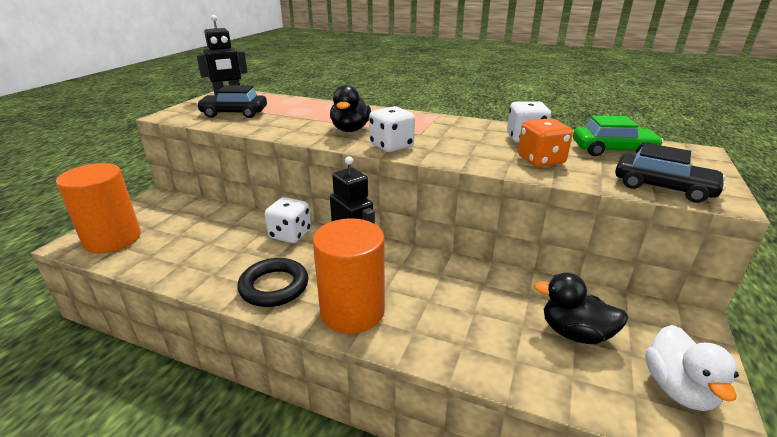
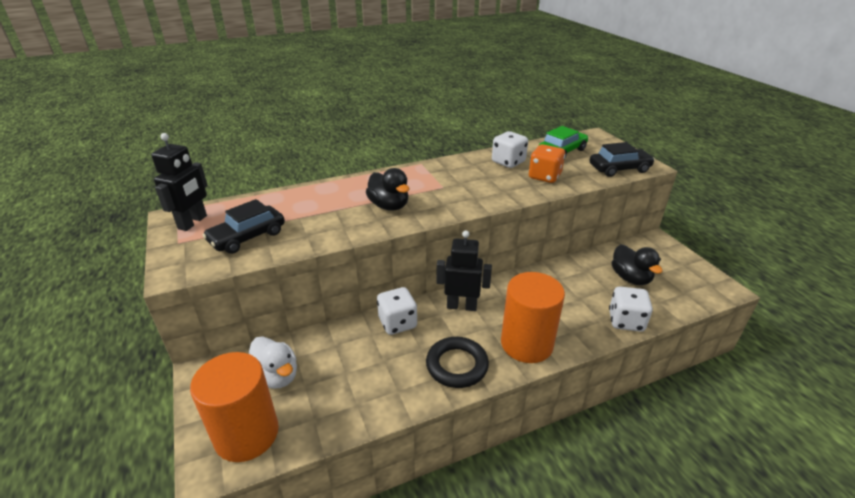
camera: 45 degrees left, 5 degrees up
(391, 146) = (447, 207): white dice -> white dice (625, 321)
(575, 333) = (630, 278): black duck -> black duck turned 90 degrees counterclockwise
(678, 388) = (691, 278): white duck -> white duck (276, 376)

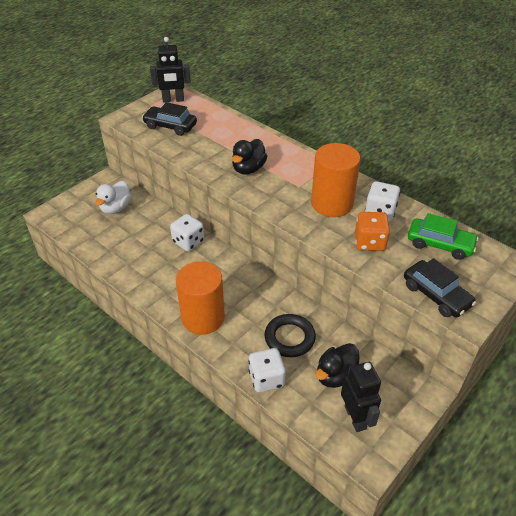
camera: 65 degrees right, 10 degrees up
(247, 434) = (72, 216): orange cylinder -> orange cylinder (332, 203)
(457, 365) = (162, 285): black ring -> black ring (289, 338)
(461, 306) = (225, 269): black robot -> black robot (355, 417)

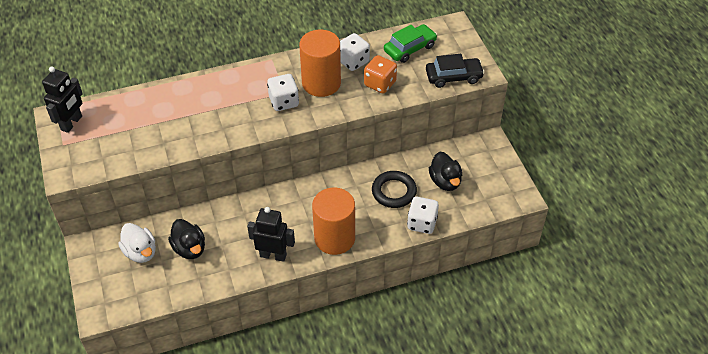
camera: 60 degrees left, 5 degrees up
(170, 126) = (116, 142): black car -> none
(188, 242) = (236, 213): white dice -> white dice (284, 102)
(248, 169) = (233, 114): black duck -> black duck (190, 248)
(355, 417) = (485, 188): black robot -> black robot (273, 255)

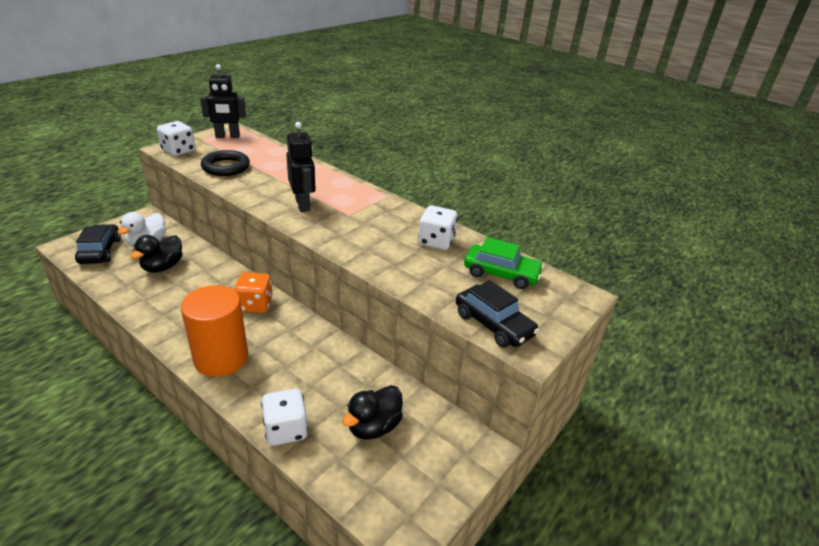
camera: 55 degrees right, 15 degrees down
(128, 288) = (100, 251): none -> black car
(273, 255) = (175, 321): black robot -> black robot (303, 205)
(284, 102) = (335, 218): white dice -> white dice (178, 151)
(321, 83) = (383, 232): orange cylinder -> none
(380, 84) = (421, 269): orange dice -> orange dice (255, 305)
(394, 192) = (323, 382): black ring -> black ring (226, 167)

